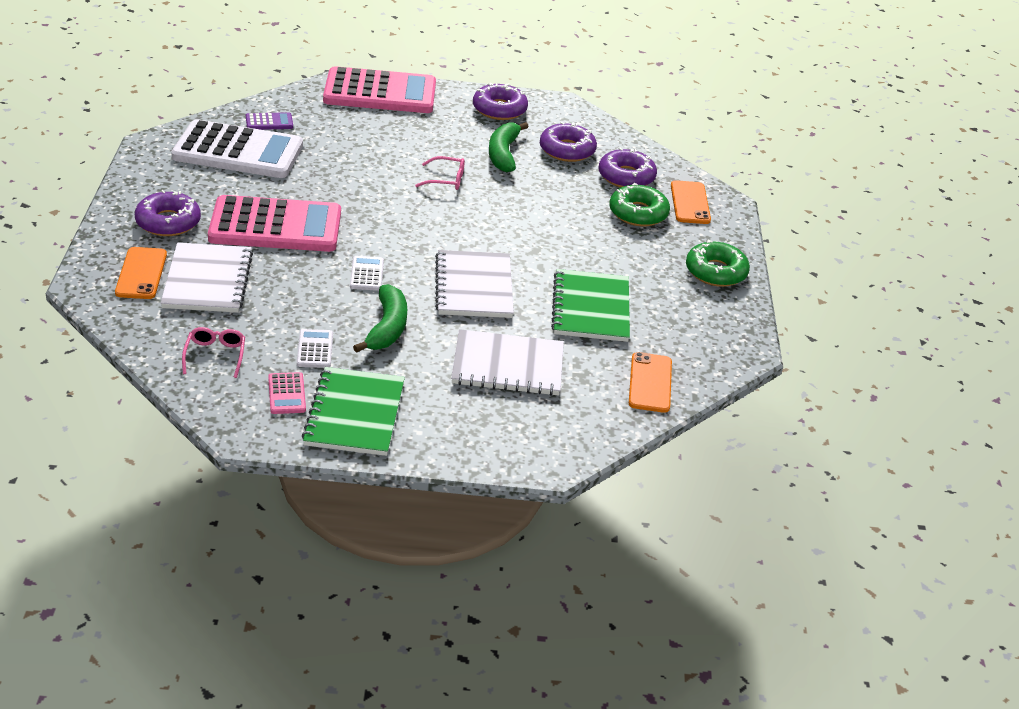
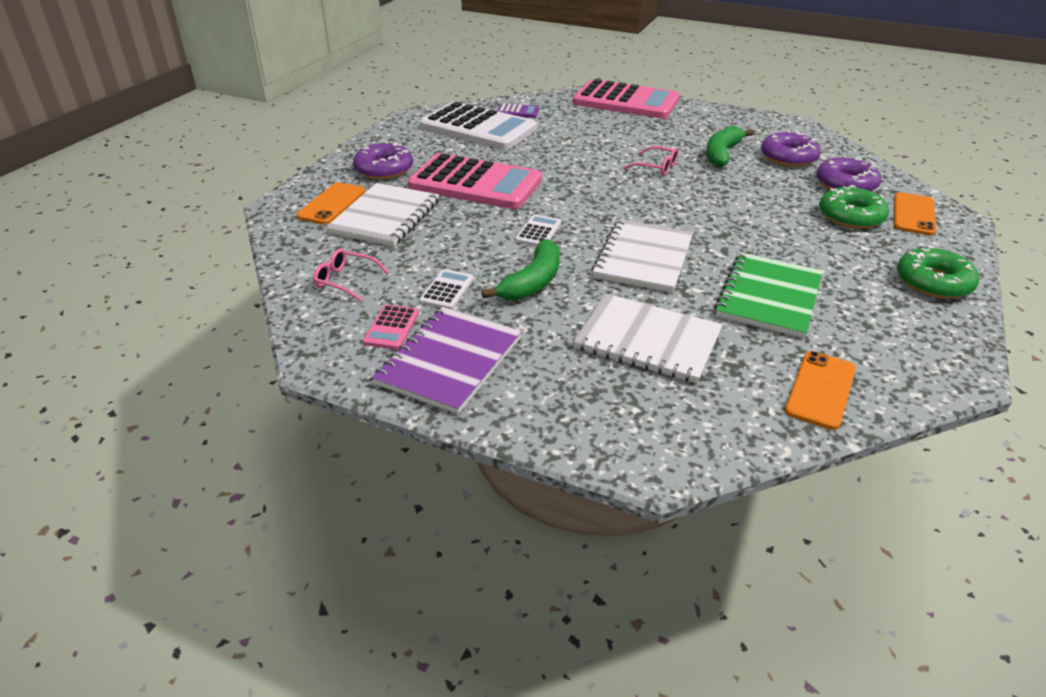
camera: 25 degrees right, 0 degrees up
(215, 356) = (346, 281): pink glasses -> pink glasses turned 90 degrees counterclockwise
(354, 414) = (449, 361): green notebook -> purple notebook
(499, 109) = (731, 122): purple donut -> none

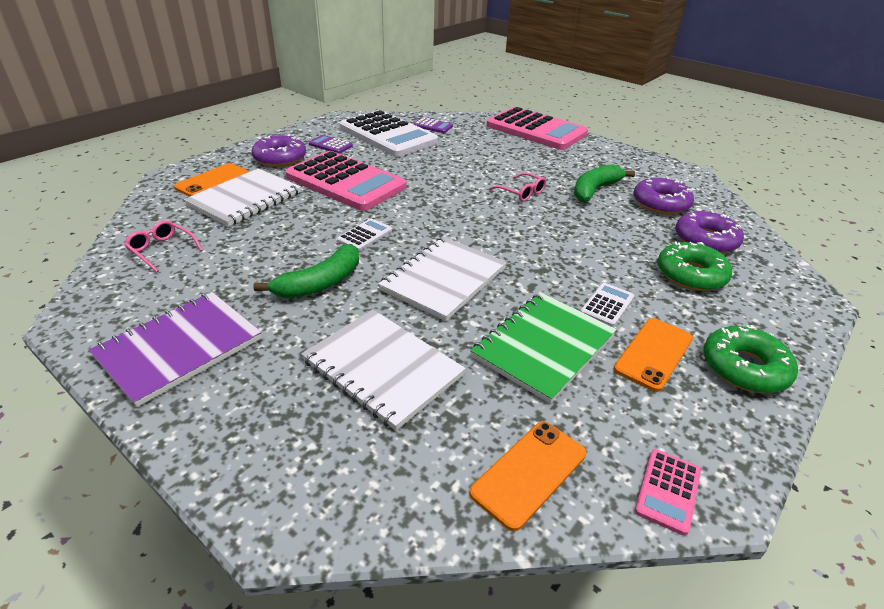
camera: 15 degrees right, 0 degrees up
(391, 328) = (159, 303): pink calculator -> pink calculator (667, 491)
(426, 147) = (330, 145): none -> purple calculator
(447, 290) = (238, 276): white calculator -> white calculator (607, 305)
(914, 214) = (764, 285): orange phone -> orange phone (654, 354)

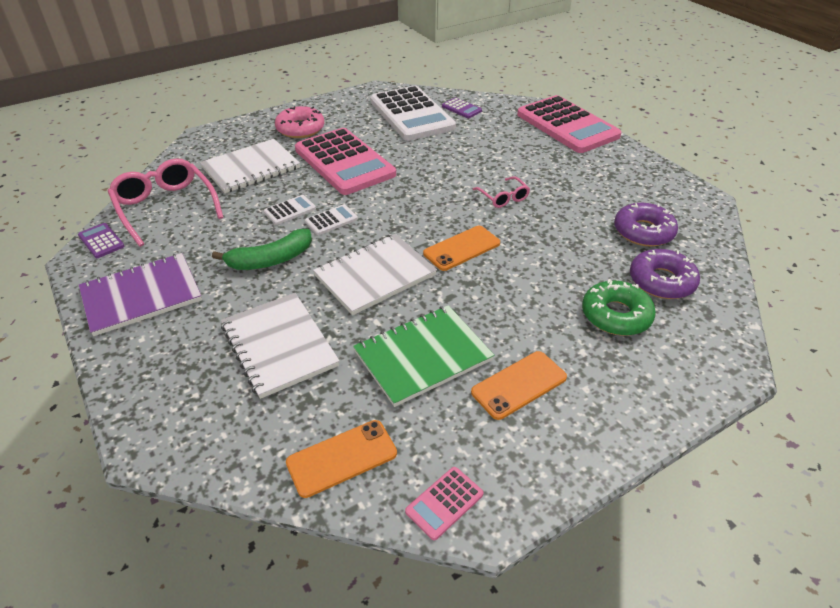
camera: 20 degrees right, 5 degrees up
(162, 250) = (166, 208): pink glasses -> pink glasses, size x1.93
(212, 181) = (233, 145): orange phone -> orange phone (462, 248)
(280, 158) = (300, 129): purple donut -> pink donut
(330, 145) = (352, 120): purple calculator -> purple calculator (101, 241)
(594, 190) = (582, 205): green banana -> none
(607, 305) = (508, 329): white calculator -> white calculator (290, 210)
(744, 368) = (597, 418): green donut -> none

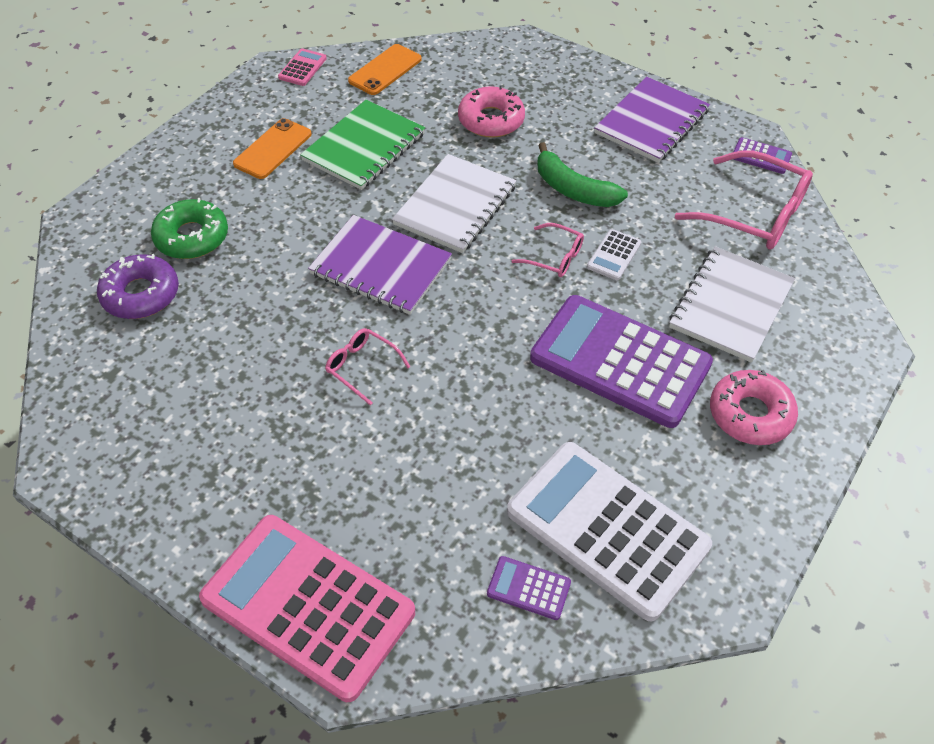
camera: 155 degrees right, 10 degrees up
(271, 260) = (573, 189): green banana -> green banana turned 90 degrees counterclockwise
(279, 345) = (491, 120): white notebook -> pink donut
(331, 220) = (554, 257): white calculator -> pink glasses
(344, 162) = (620, 361): pink calculator -> purple calculator
(462, 248) = (381, 267): orange phone -> purple notebook
(643, 232) = (160, 366): purple donut -> none

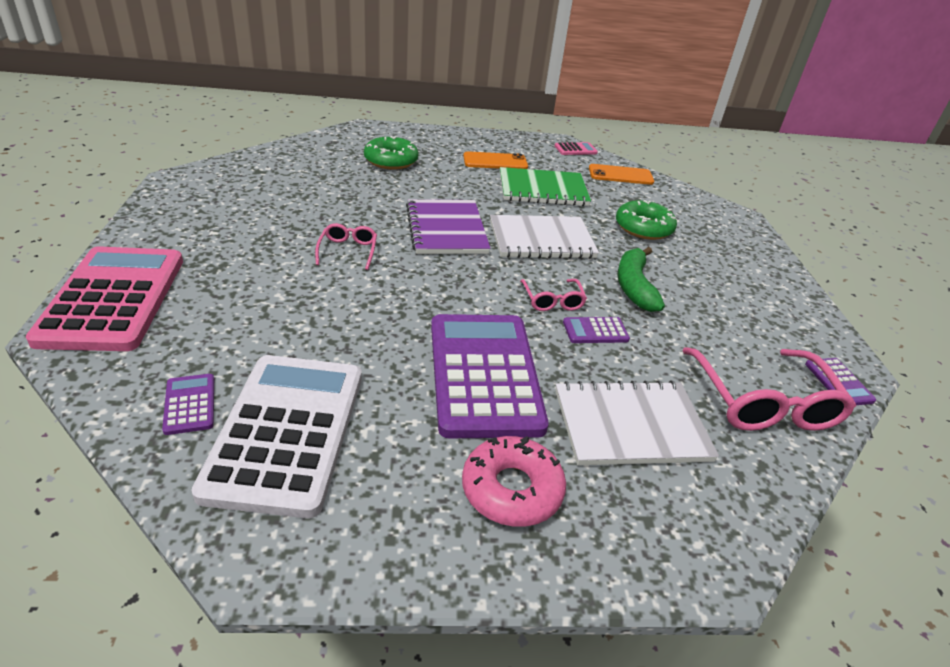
camera: 50 degrees right, 15 degrees down
(141, 294) = (328, 160): purple donut -> none
(491, 120) = (643, 228): pink donut -> green donut
(614, 255) = (595, 331): white calculator -> purple calculator
(651, 122) = (767, 302): purple notebook -> none

